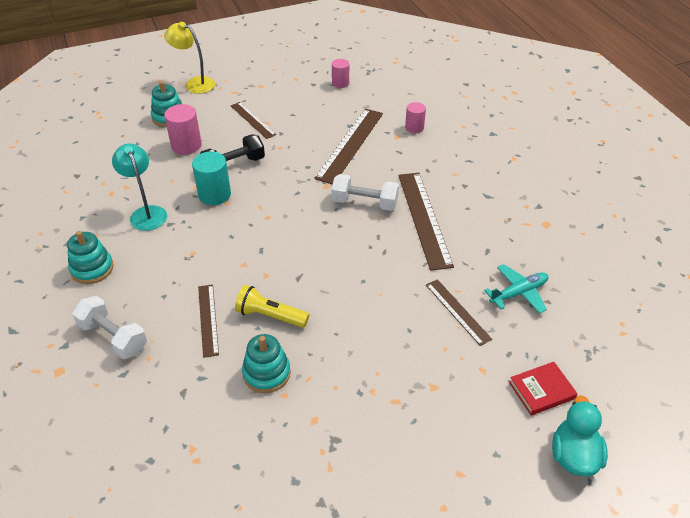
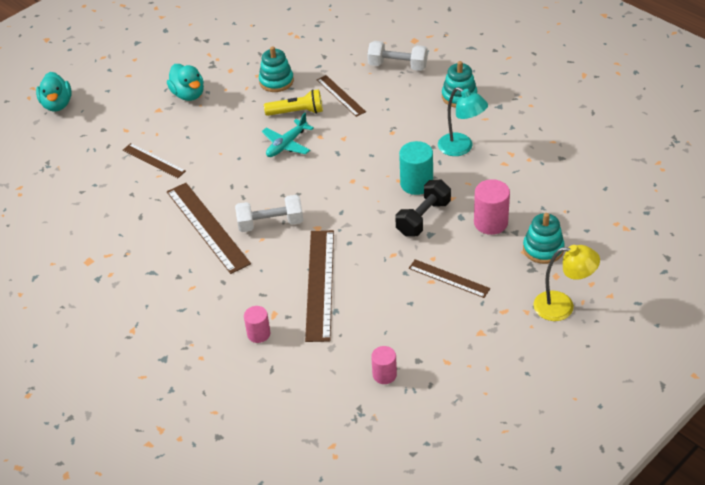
camera: 160 degrees right, 0 degrees up
(386, 397) = (188, 94): none -> turquoise duck
(519, 293) = (106, 190): turquoise plane -> turquoise plane (286, 144)
(541, 390) = (81, 131): red book -> none

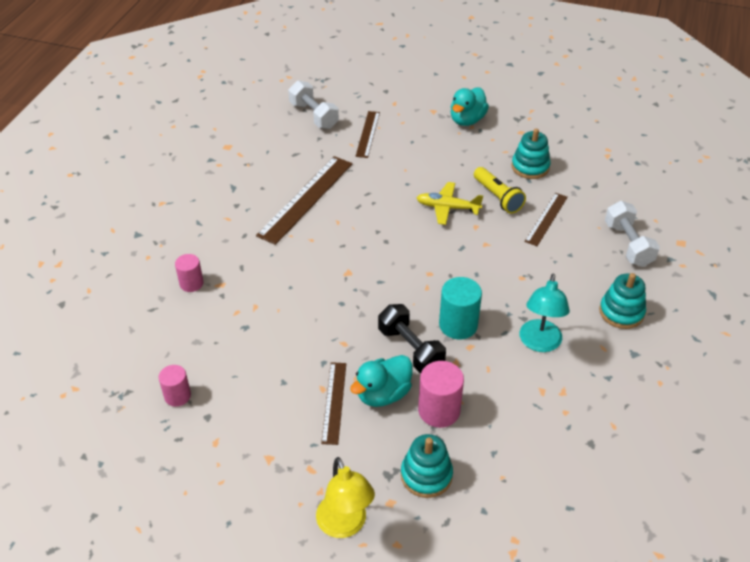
camera: 60 degrees right, 0 degrees up
(57, 104) = (397, 55): turquoise duck -> turquoise duck (383, 394)
(270, 223) = (334, 238): white dumbbell -> white dumbbell (314, 115)
(286, 144) = (447, 208): turquoise plane -> yellow plane
(320, 284) = (274, 302): brown ruler -> none
(423, 218) = (410, 349): black dumbbell -> black dumbbell turned 45 degrees clockwise

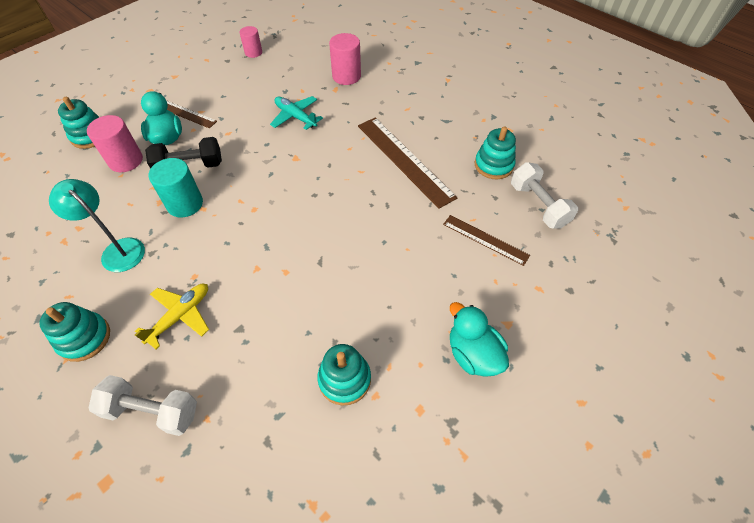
camera: 115 degrees right, 10 degrees up
(191, 283) = (346, 76): pink cylinder -> pink cylinder, size x1.57
(280, 146) = (493, 165): none -> turquoise stacking toy
(286, 298) = (295, 117): none -> turquoise plane
(314, 115) = (538, 205): white dumbbell -> white dumbbell turned 75 degrees clockwise
(345, 525) = (101, 92): yellow lamp -> none
(447, 208) = (327, 260): yellow plane -> yellow plane (180, 316)
(498, 197) = (314, 314): yellow flashlight -> none
(546, 219) = (251, 345): brown ruler -> none

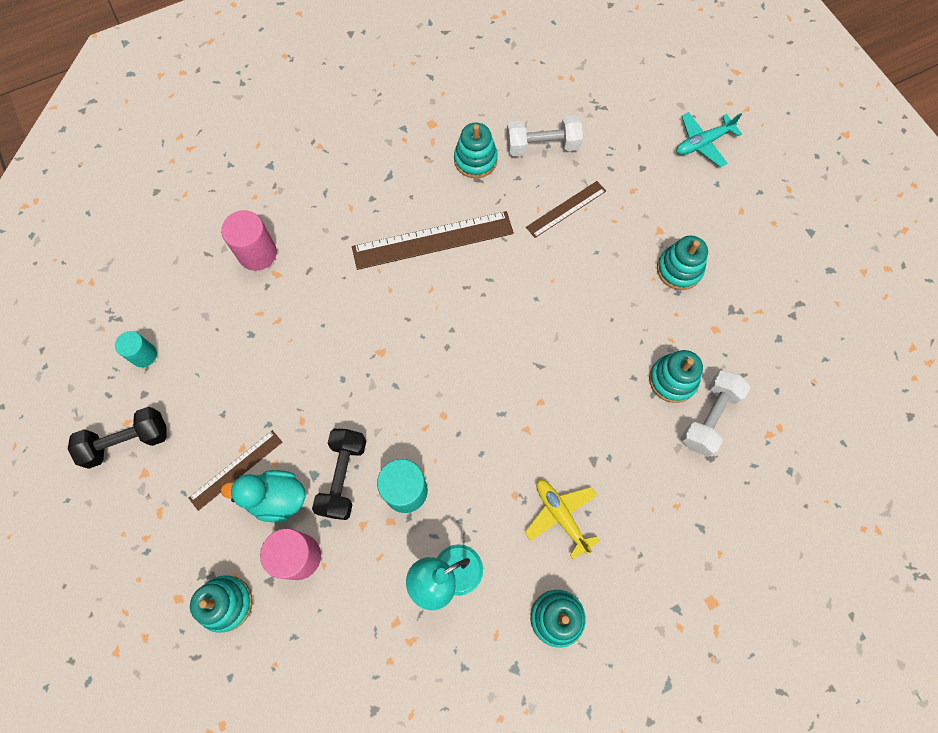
camera: 70 degrees left, 15 degrees up
(152, 411) = (656, 554): white dumbbell -> white dumbbell (709, 417)
(194, 63) = (127, 441): none -> black dumbbell
(253, 52) = (144, 355): pink cylinder -> turquoise cylinder
(295, 117) = (308, 334): turquoise plane -> turquoise plane (702, 143)
(473, 354) = (679, 269): turquoise duck -> turquoise stacking toy

